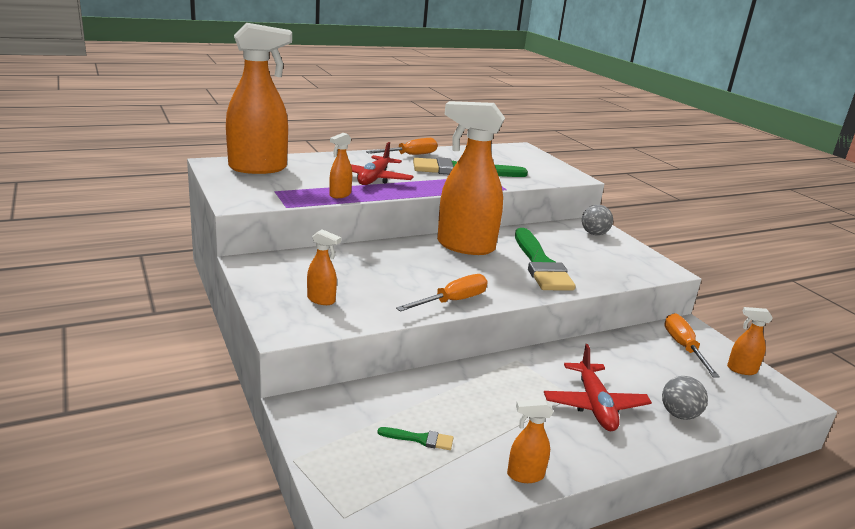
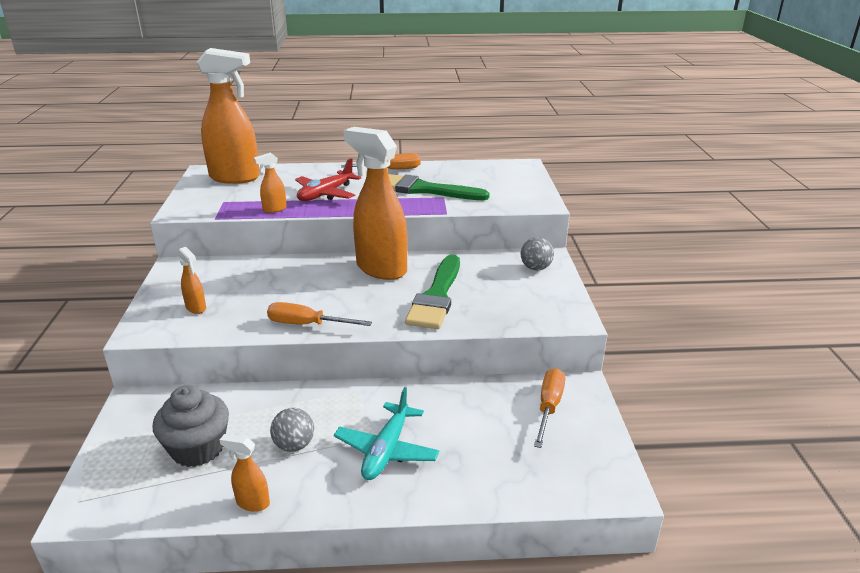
camera: 25 degrees right, 5 degrees up
(420, 439) = (198, 448): green brush -> grey cupcake
(452, 301) = (307, 324): orange screwdriver -> orange screwdriver turned 150 degrees counterclockwise
(594, 405) = (386, 450): red plane -> turquoise plane
(679, 414) = (465, 478): grey ball -> grey ball (294, 445)
(741, 370) = (591, 444): orange spray bottle -> none

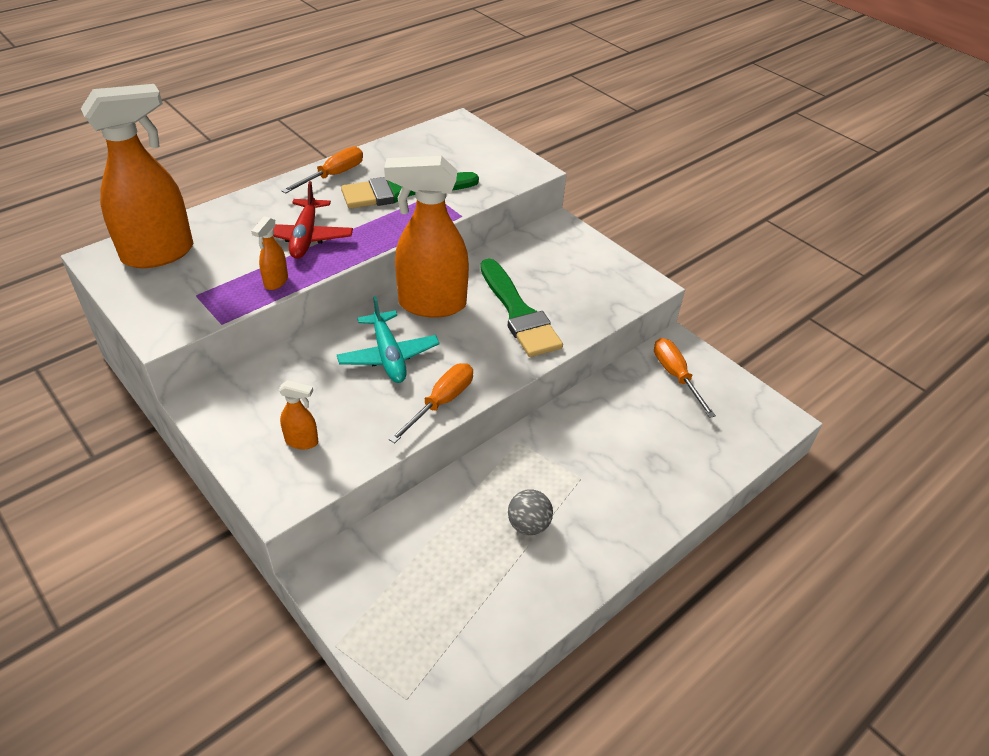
camera: 40 degrees left, 15 degrees up
(198, 448) = (450, 580): grey cupcake -> none
(252, 503) = (558, 595): orange spray bottle -> none
(307, 324) = (441, 402): orange screwdriver -> orange screwdriver turned 150 degrees clockwise
(386, 450) = (604, 483): turquoise plane -> turquoise plane (388, 355)
(535, 268) = (565, 243): grey ball -> none

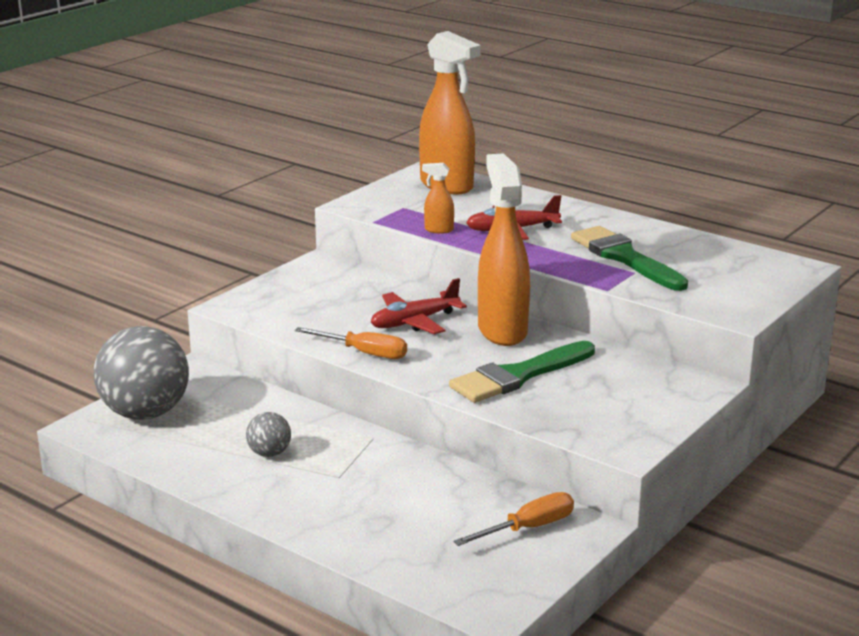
camera: 80 degrees right, 20 degrees down
(302, 441) = (292, 304): orange spray bottle -> none
(333, 175) = (624, 225): orange screwdriver -> none
(388, 355) = (414, 322): turquoise plane -> red plane
(412, 632) = (145, 413): none -> grey ball

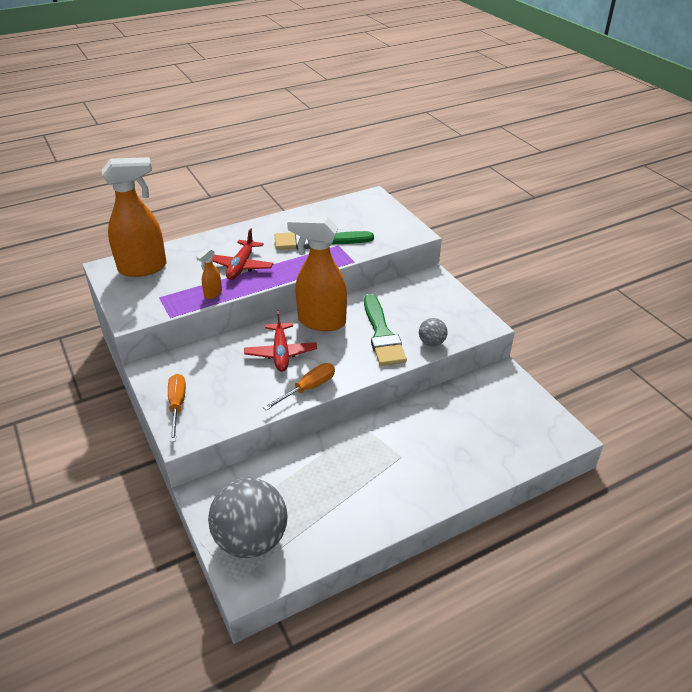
camera: 65 degrees left, 15 degrees up
(269, 453) = (353, 483): grey ball -> grey ball (431, 343)
(528, 528) = (496, 395): orange screwdriver -> orange screwdriver (177, 406)

